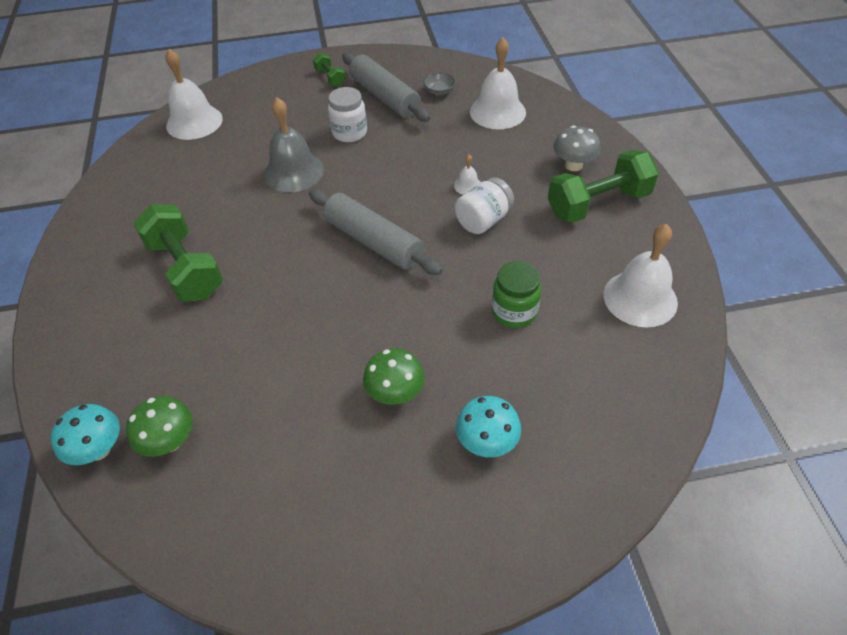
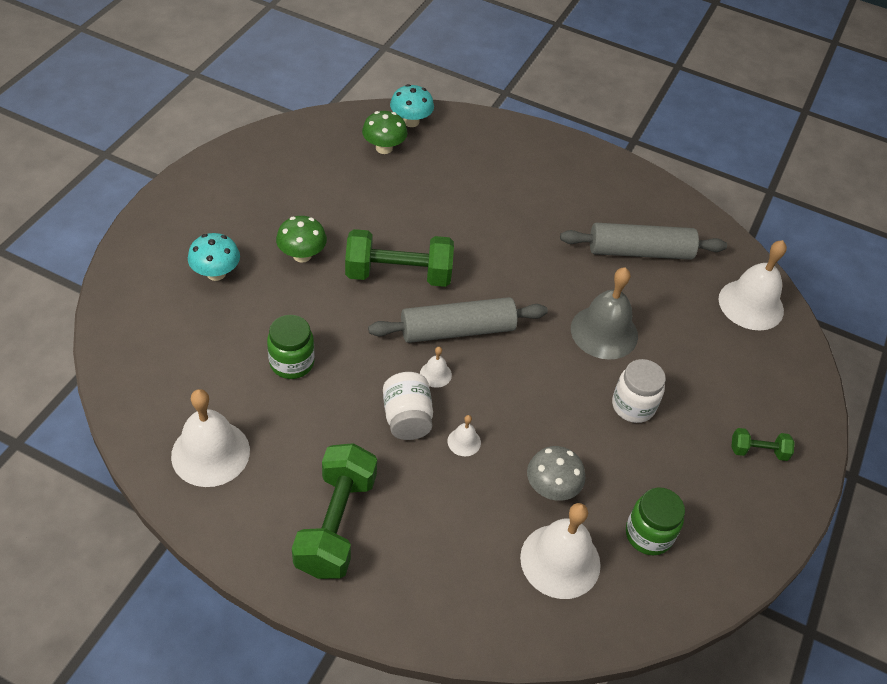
camera: 120 degrees right, 0 degrees up
(185, 269) = (536, 214): green dumbbell -> green dumbbell (398, 274)
(385, 97) = (678, 476): grey rolling pin -> grey rolling pin (640, 252)
(428, 229) = (435, 374): none -> white bell
(439, 91) = (648, 534): grey bowl -> green jar
(573, 165) = (407, 554): grey mushroom -> grey mushroom (551, 488)

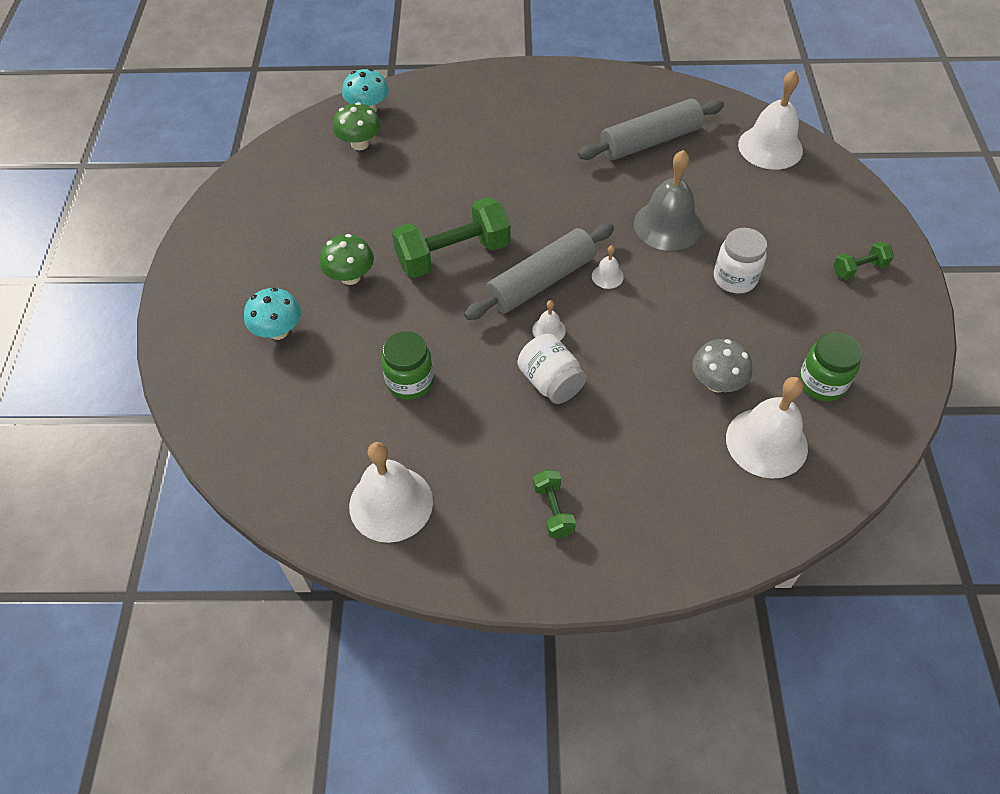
camera: 20 degrees left, 5 degrees up
(336, 524) = (553, 510): green dumbbell -> green dumbbell, size x0.49
(464, 442) = (615, 379): white bell -> white bell (607, 276)

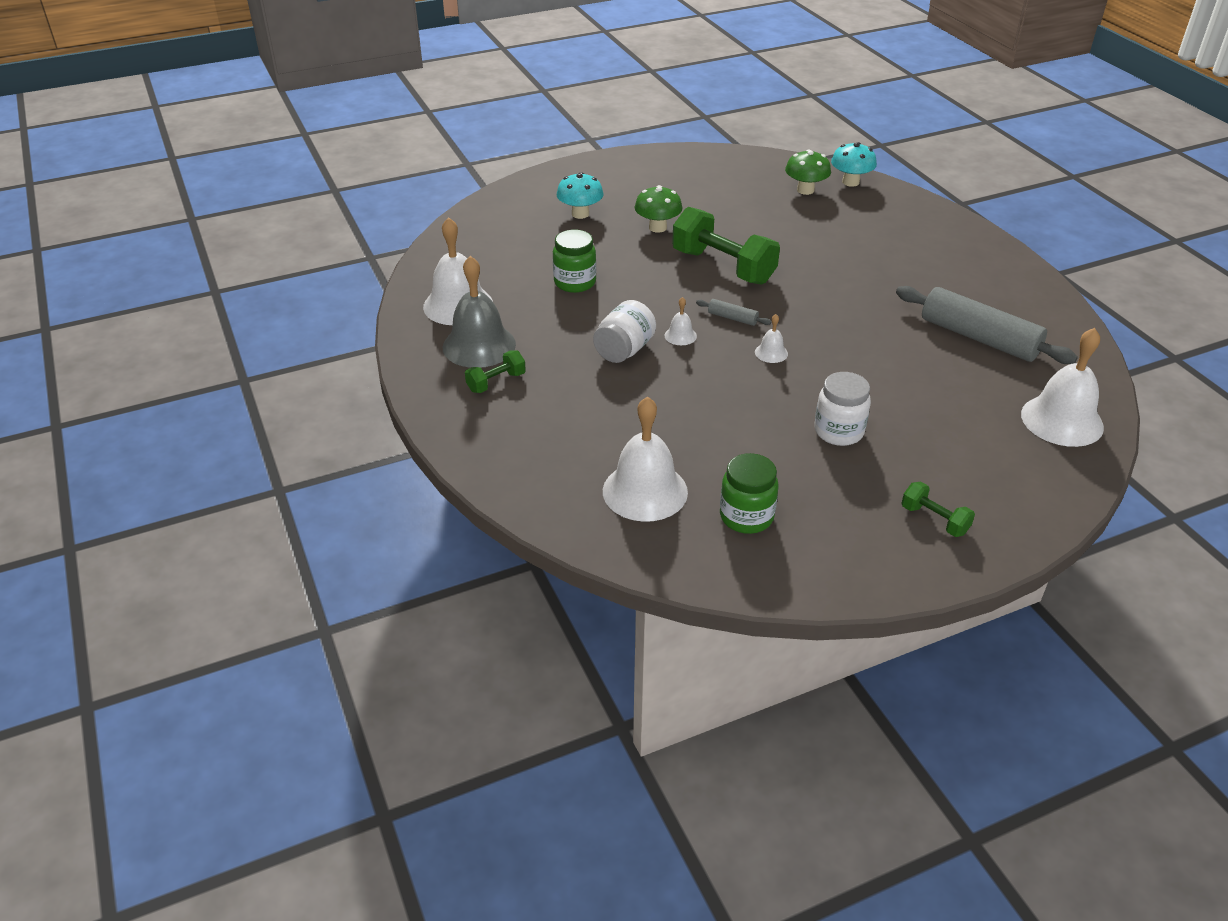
camera: 65 degrees right, 15 degrees down
(541, 281) = (732, 318): grey rolling pin -> grey rolling pin, size x0.43
(667, 225) = (871, 374): grey bell -> grey bell (479, 345)
(716, 383) = (694, 445): grey mushroom -> none

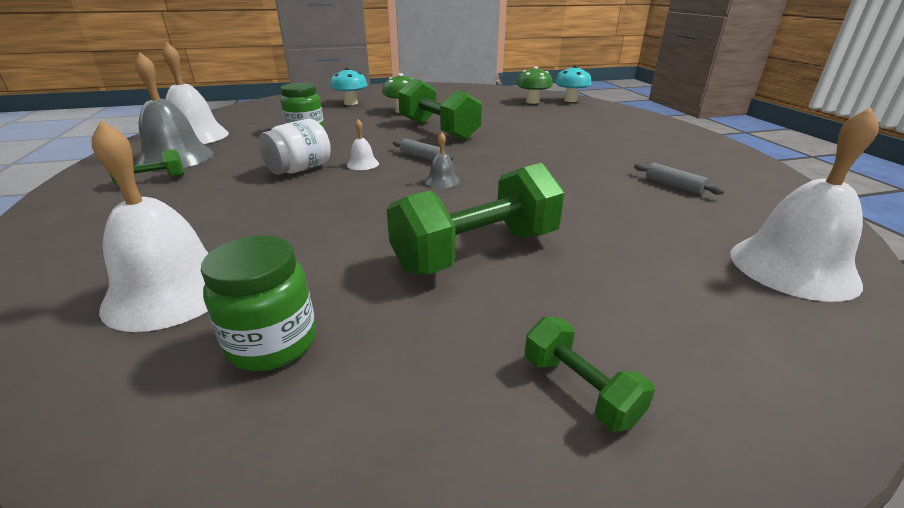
camera: 10 degrees right, 10 degrees down
(771, 353) = (442, 181): white bell -> grey bell
(838, 431) = (477, 251): white jar -> green dumbbell
(979, 338) = (674, 186): grey rolling pin -> grey rolling pin, size x0.43

